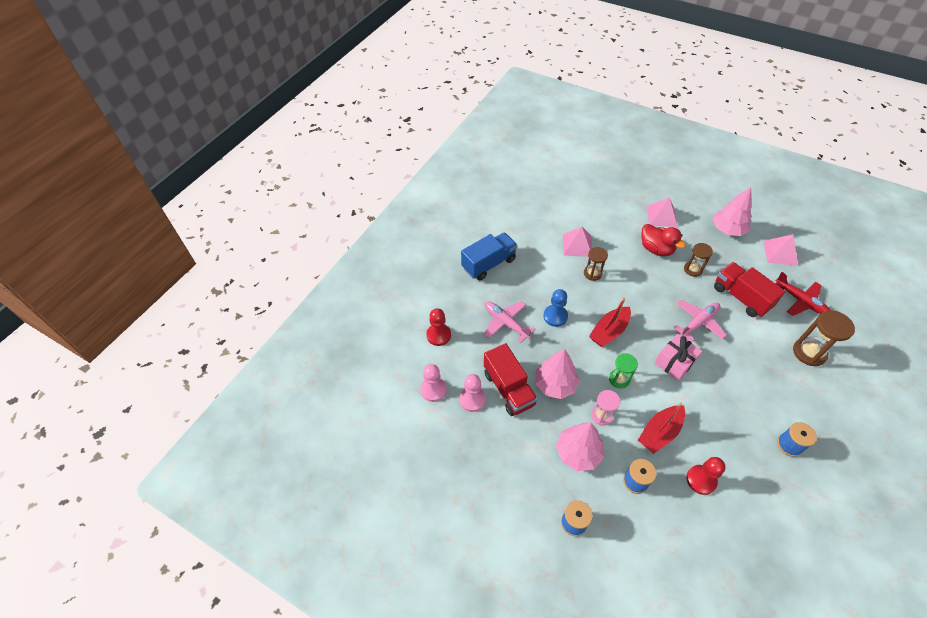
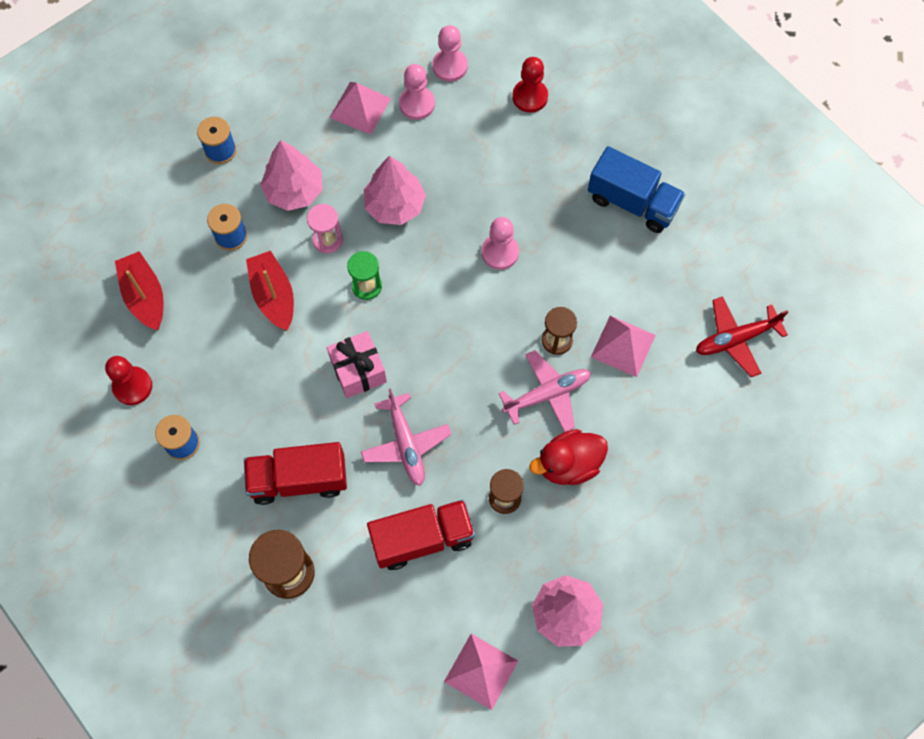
camera: 110 degrees right, 15 degrees up
(489, 264) = (632, 202): blue truck -> blue truck turned 45 degrees counterclockwise
(506, 323) = (516, 184): pink plane -> pink plane (547, 394)
(508, 389) = (413, 149): red truck -> red truck (299, 479)
(555, 316) = (500, 252): blue pawn -> pink pawn
(609, 331) = (445, 311): red boat -> red boat (145, 296)
(661, 216) = (638, 517): pink pyramid -> pink pyramid (360, 107)
(701, 480) = (196, 309): red pawn -> red pawn (132, 386)
(800, 301) = (376, 630): red plane -> red plane (735, 339)

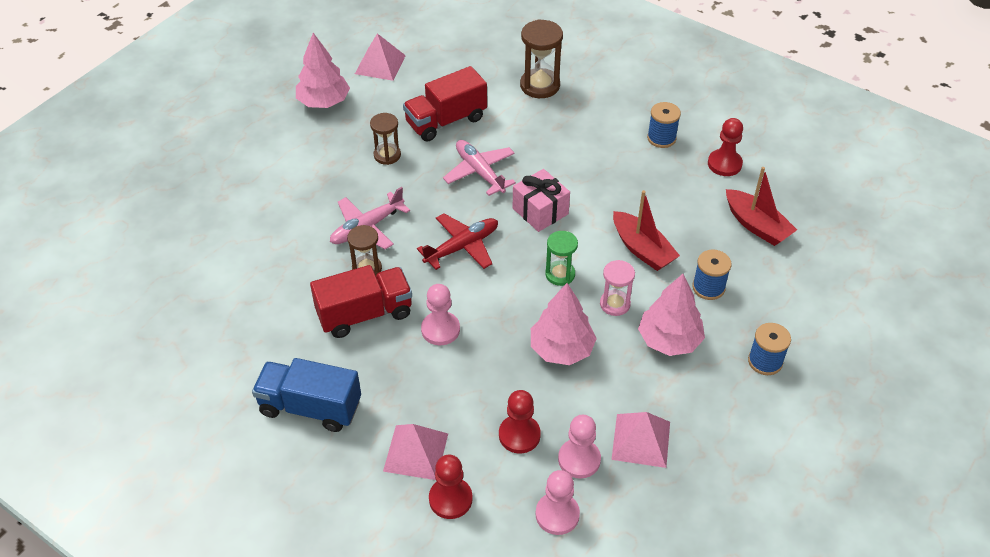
camera: 165 degrees right, 20 degrees down
(299, 479) = (557, 135): red truck -> red truck (365, 314)
(459, 135) = (519, 435): none -> red pawn
(568, 464) = (338, 185): red duck -> none
(623, 345) = (303, 277): pink pyramid -> pink pyramid (416, 452)
(735, 339) = (193, 305): red plane -> red plane (462, 247)

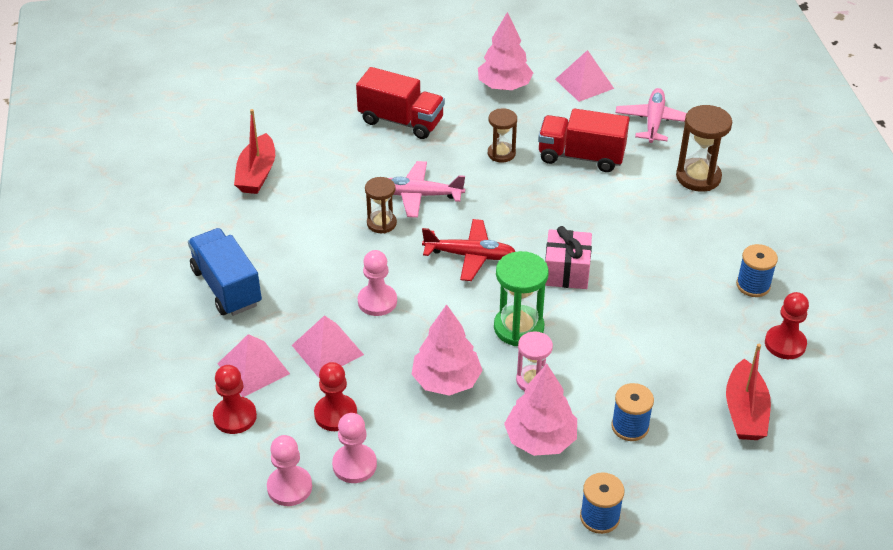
camera: 45 degrees right, 5 degrees down
(365, 314) = (340, 253): red truck -> red truck (401, 121)
(480, 172) = (557, 211): pink plane -> pink plane (654, 122)
(560, 274) = (518, 328): green hourglass -> green hourglass, size x1.56
(641, 440) = (417, 490): pink pyramid -> pink pyramid (327, 350)
(642, 249) = (613, 357): red boat -> red boat (257, 174)

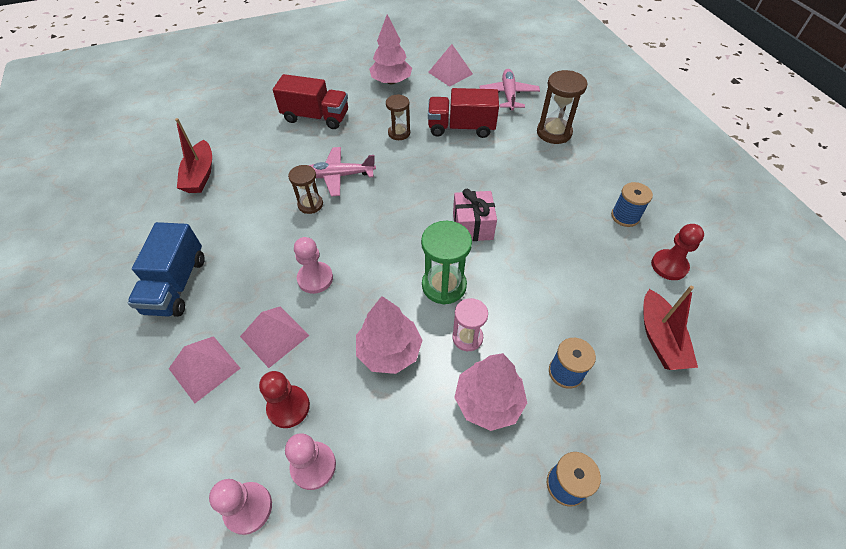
camera: 10 degrees left, 10 degrees up
(227, 287) = (176, 285): blue truck -> blue truck turned 135 degrees counterclockwise
(235, 417) = (187, 428): red pawn -> none
(470, 256) = (389, 223): red plane -> none

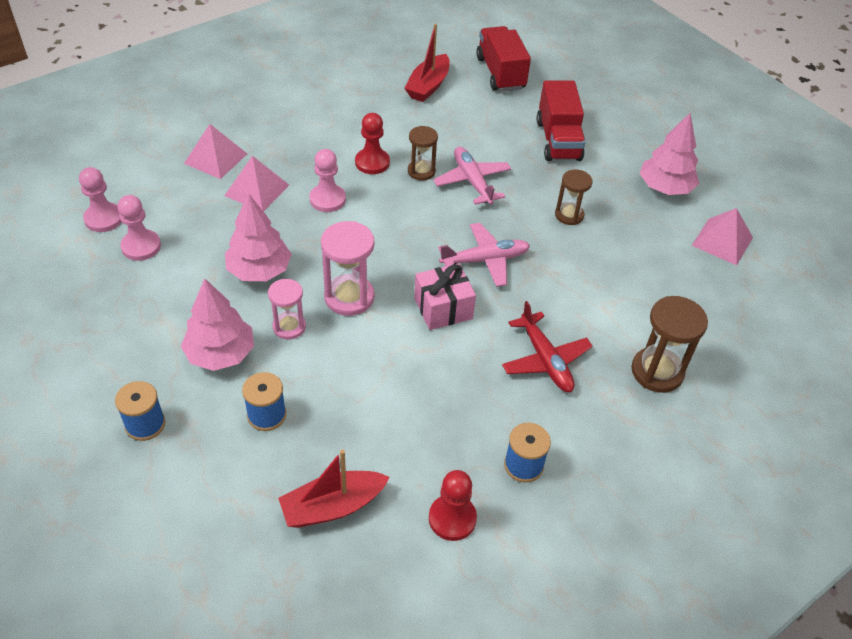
camera: 70 degrees right, 5 degrees down
(176, 285) = (293, 115): blue truck -> none
(200, 175) = (428, 86): red boat -> red boat turned 45 degrees counterclockwise
(288, 407) = (190, 218): red pawn -> red pawn (372, 162)
(444, 285) = (349, 297): green hourglass -> pink hourglass
(461, 128) = (611, 271): red truck -> red truck (500, 73)
(508, 95) = (713, 311): pink plane -> pink plane (485, 260)
(535, 182) = (545, 360): none -> red plane

